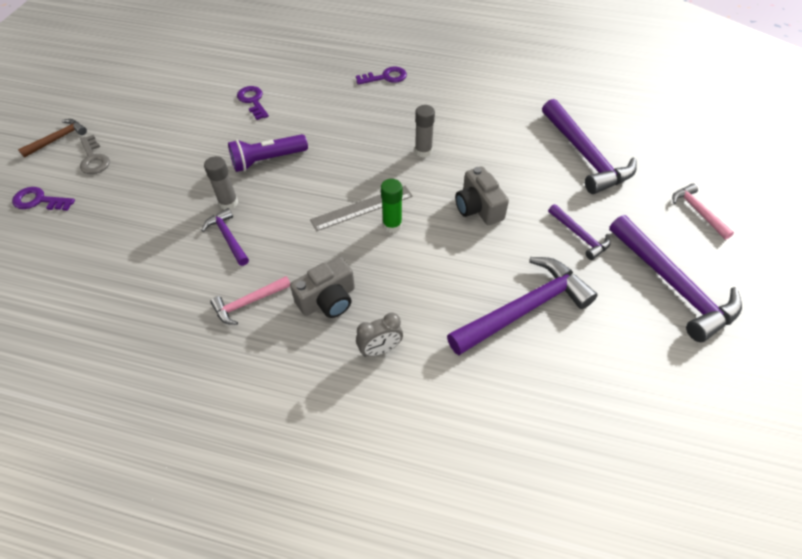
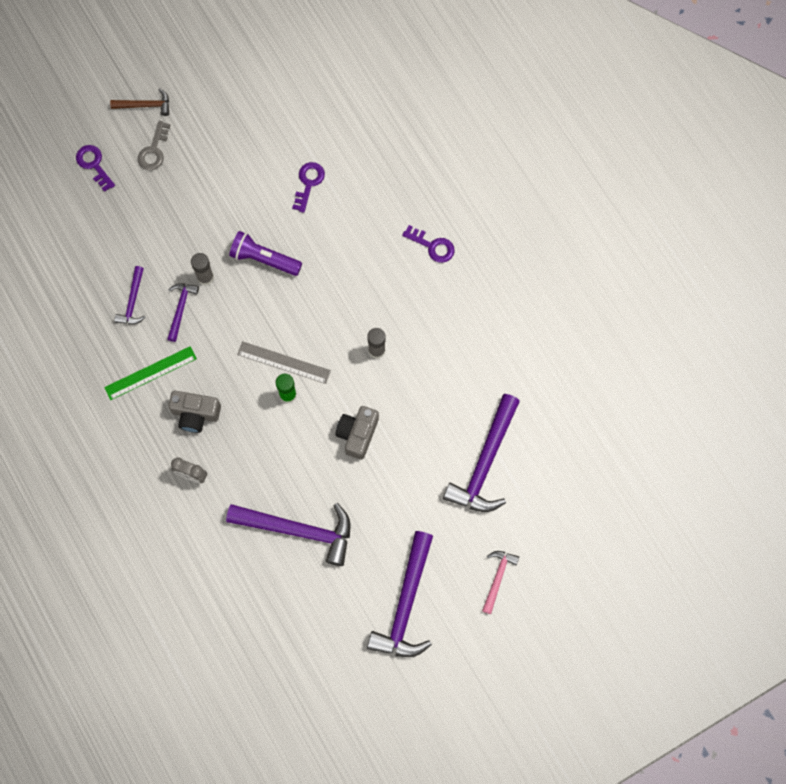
camera: 45 degrees right, 20 degrees up
(248, 303) = (150, 373): pink hammer -> green ruler
(579, 236) = (395, 518): purple hammer -> purple hammer (133, 301)

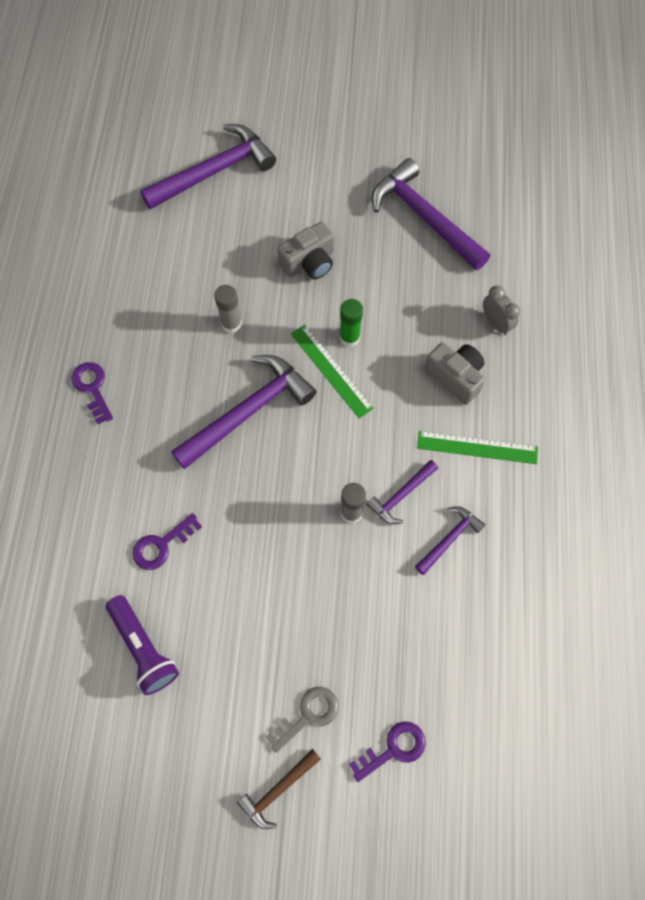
camera: 145 degrees left, 5 degrees down
(94, 165) = (393, 749): purple key -> purple key turned 120 degrees counterclockwise
(145, 105) = (278, 790): brown hammer -> brown hammer turned 75 degrees counterclockwise
(264, 259) = (274, 490): purple flashlight -> purple flashlight (143, 648)
(284, 362) = (331, 370): grey ruler -> green ruler
(406, 604) = (372, 111): purple hammer -> purple hammer (248, 411)
(497, 578) = (279, 86): pink hammer -> none

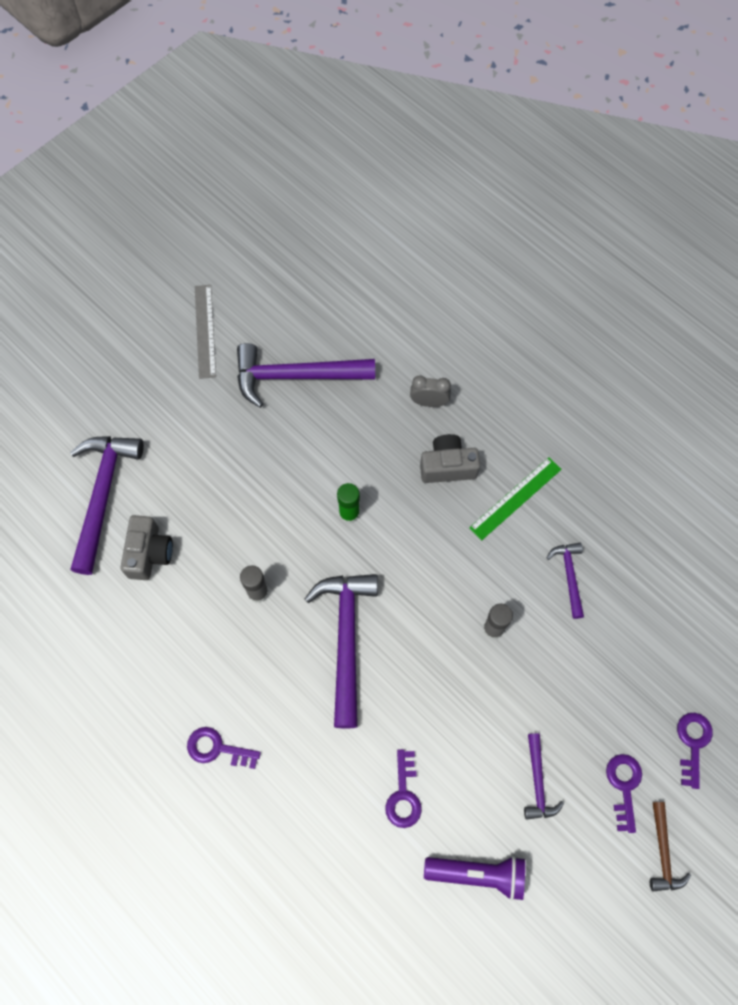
camera: 50 degrees left, 0 degrees up
(308, 715) = (624, 786): grey key -> purple key
(309, 262) = (257, 490): grey camera -> grey camera (149, 553)
(331, 370) = (365, 550): green ruler -> none
(400, 133) = (205, 331): none -> grey ruler
(401, 495) = (509, 582): purple hammer -> purple hammer (538, 782)

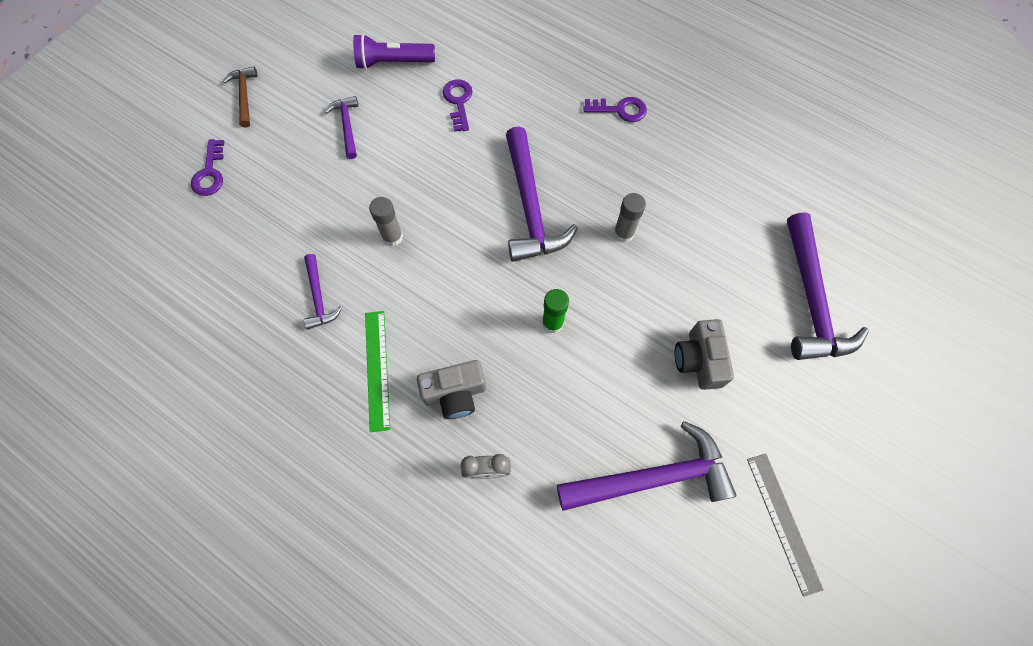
camera: 170 degrees right, 0 degrees up
(149, 553) = (740, 252): grey camera -> grey camera (699, 360)
(515, 498) = (377, 369): green ruler -> green ruler turned 45 degrees counterclockwise
(624, 786) = (274, 134): purple key -> none

